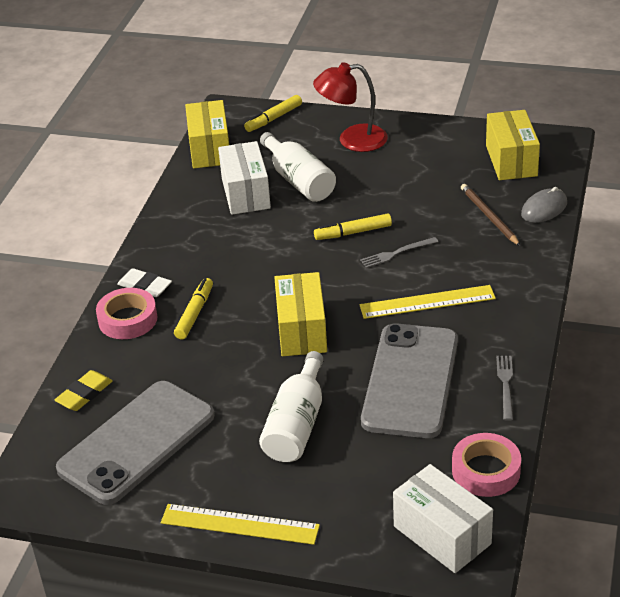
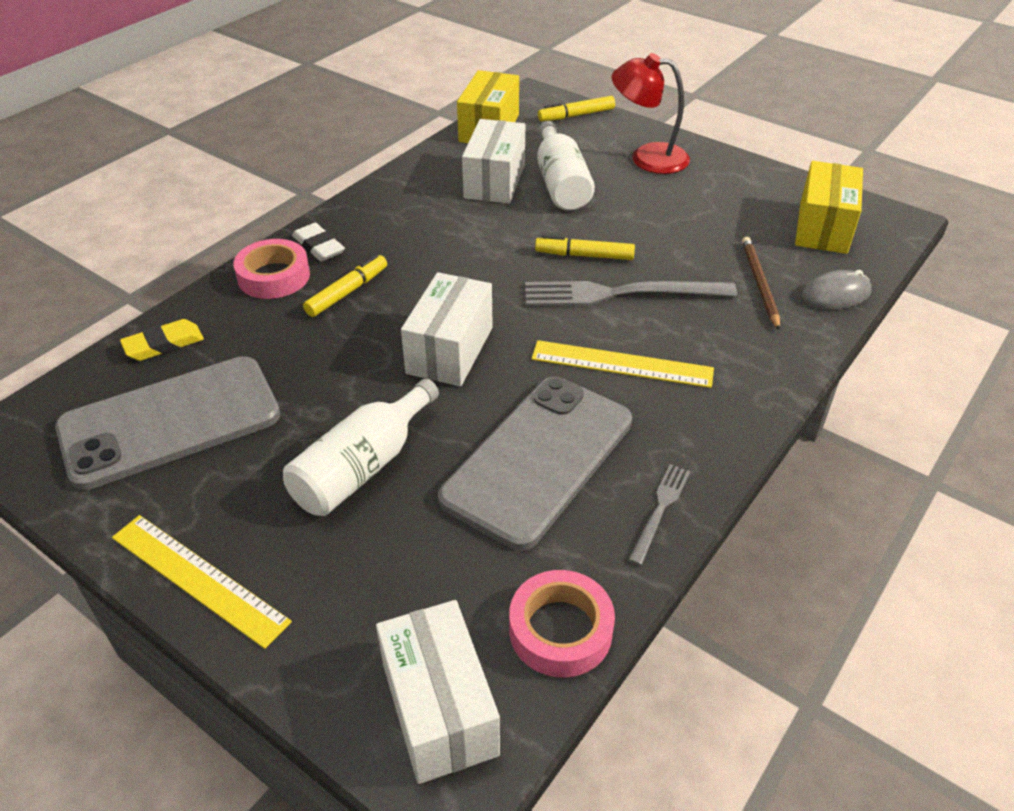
camera: 20 degrees right, 5 degrees up
(301, 330) = (450, 350): yellow box -> white box
(396, 253) = (620, 294): grey fork -> grey fork, size x1.99

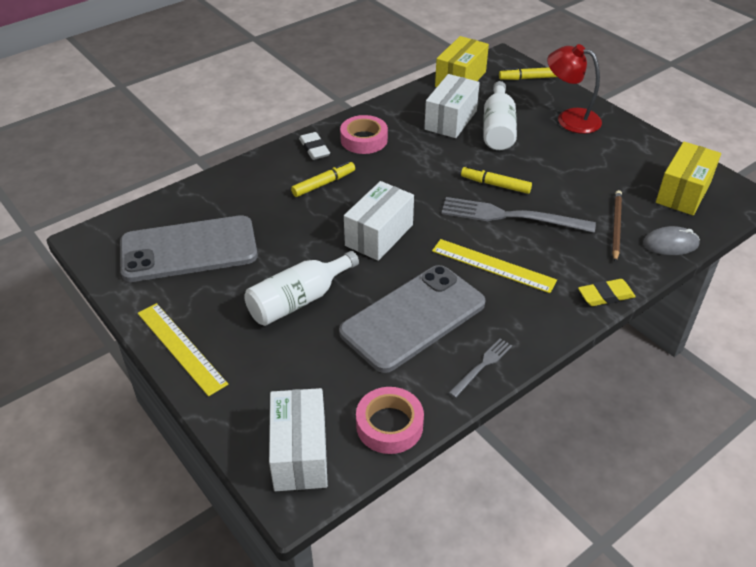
camera: 15 degrees right, 0 degrees up
(164, 344) = (197, 199): yellow eraser -> yellow eraser (605, 295)
(274, 276) = (279, 165): pink tape -> pink tape (364, 140)

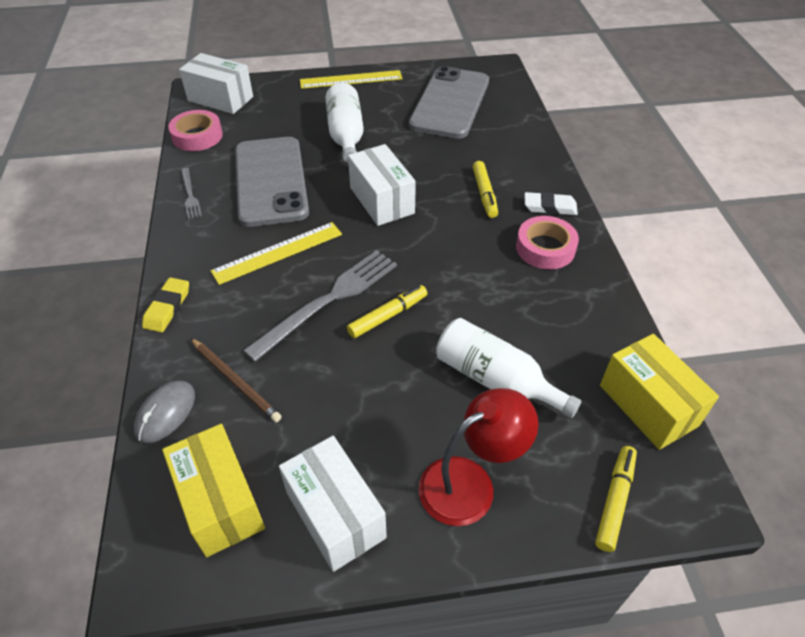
camera: 120 degrees right, 5 degrees up
(450, 120) = (544, 341): white box -> white box (335, 515)

